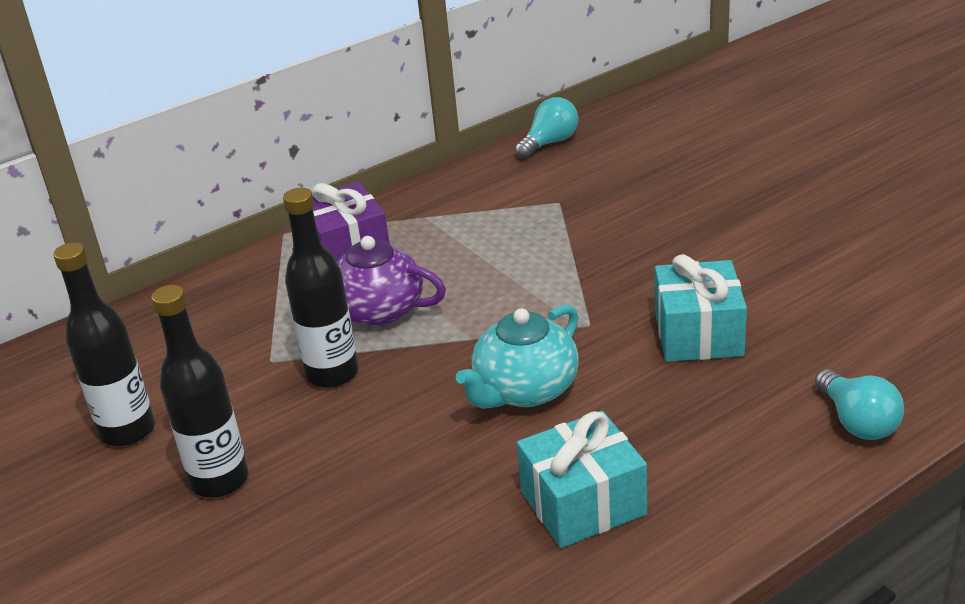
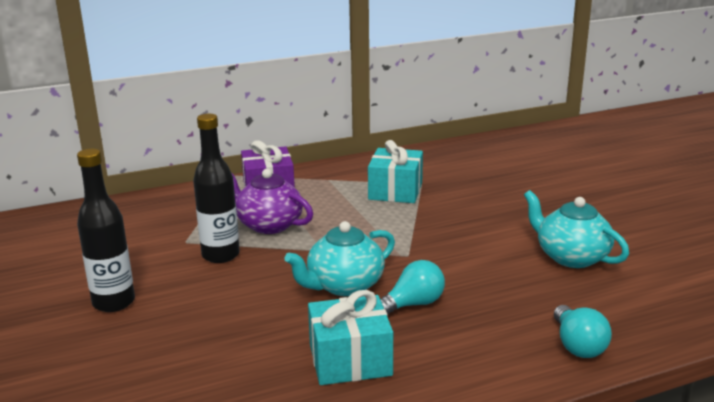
camera: 10 degrees right, 10 degrees down
(128, 431) = (74, 265): black bottle -> none
(549, 143) = (431, 151): turquoise light bulb -> turquoise light bulb (412, 304)
(698, 334) = (482, 272): turquoise gift -> turquoise gift (395, 191)
(801, 287) = (571, 257): none -> turquoise teapot

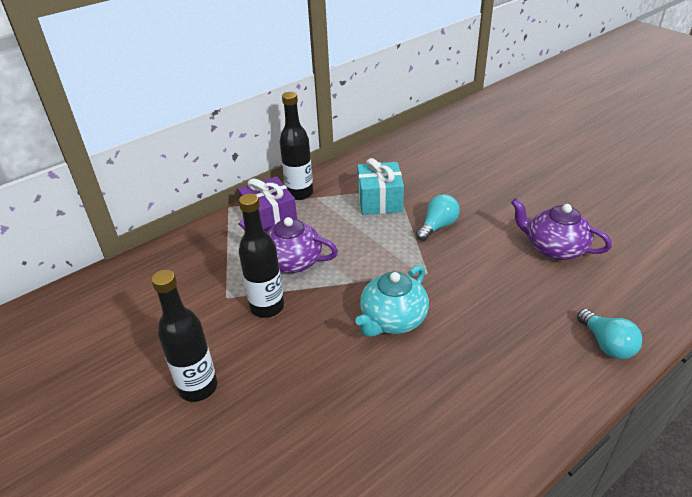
camera: 15 degrees left, 15 degrees up
(313, 174) = (299, 193): none -> black bottle
(350, 360) = (441, 405): turquoise gift -> none
(412, 304) = (459, 329): turquoise light bulb -> turquoise light bulb (437, 226)
(571, 257) = (554, 248): turquoise teapot -> purple teapot

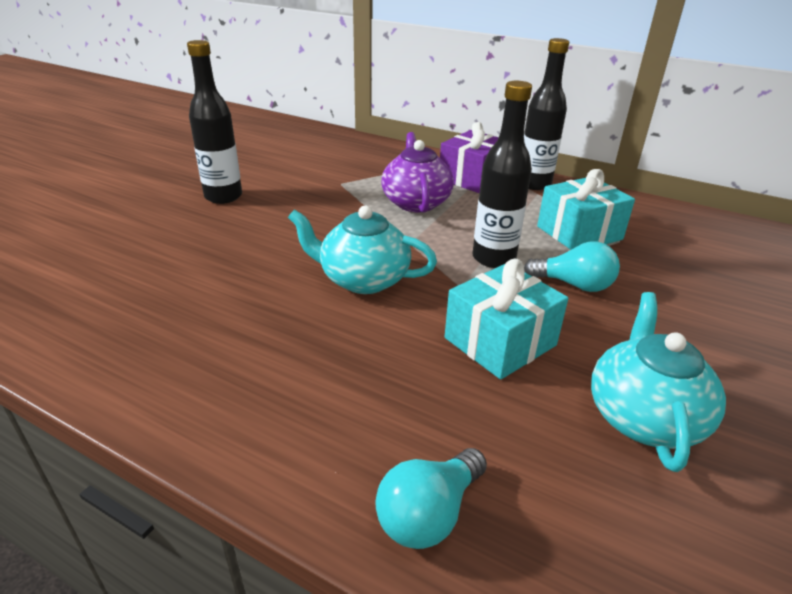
camera: 65 degrees right, 5 degrees down
(267, 307) = (339, 204): black bottle -> black bottle (493, 258)
(483, 276) = (500, 341): none -> turquoise gift
(554, 248) = (643, 416): purple teapot -> turquoise teapot

